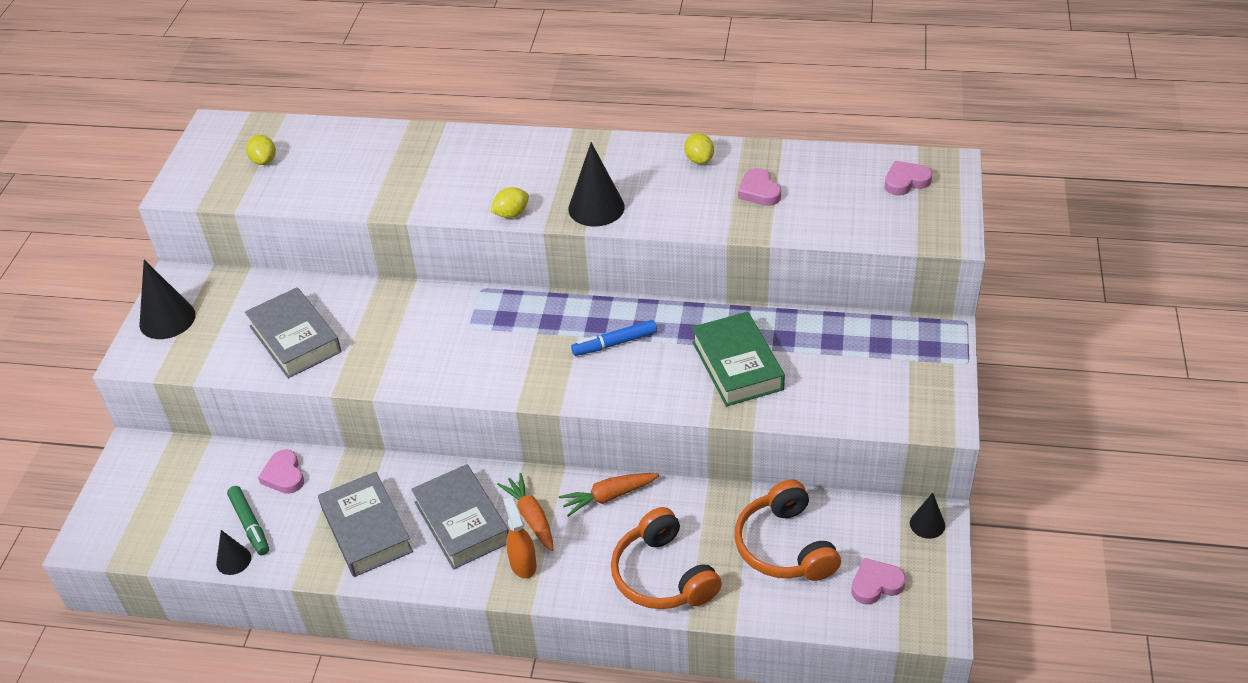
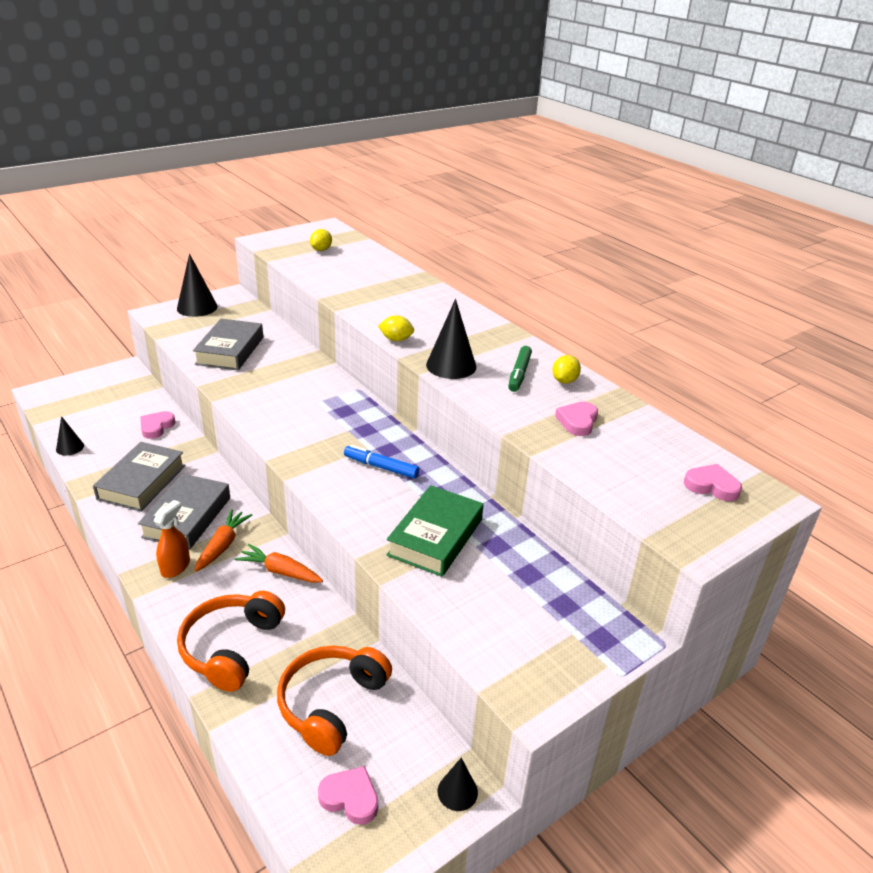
camera: 40 degrees right, 10 degrees down
(250, 524) = (104, 437): green marker -> green marker (519, 374)

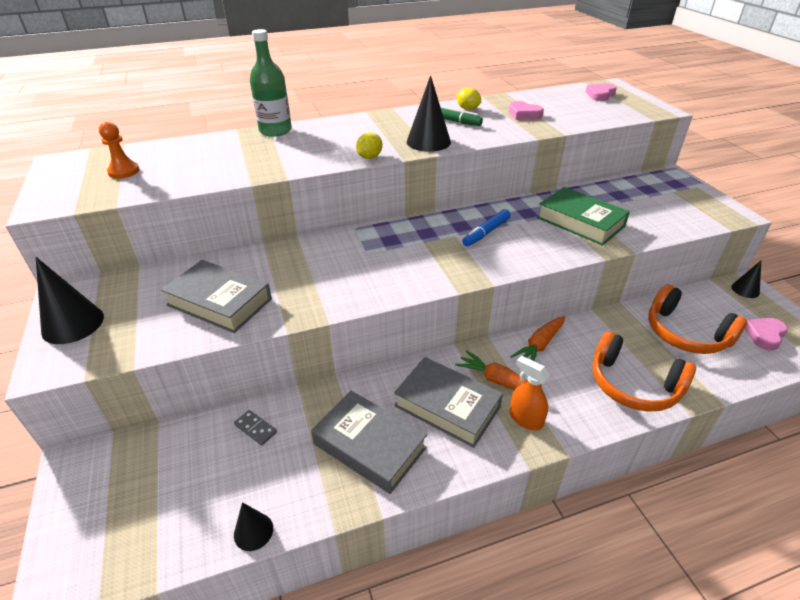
camera: 70 degrees left, 5 degrees up
(156, 427) = (255, 429): pink heart -> grey domino
(321, 250) = (124, 171): yellow lemon -> orange pawn
(430, 287) = (275, 131): none -> green bottle

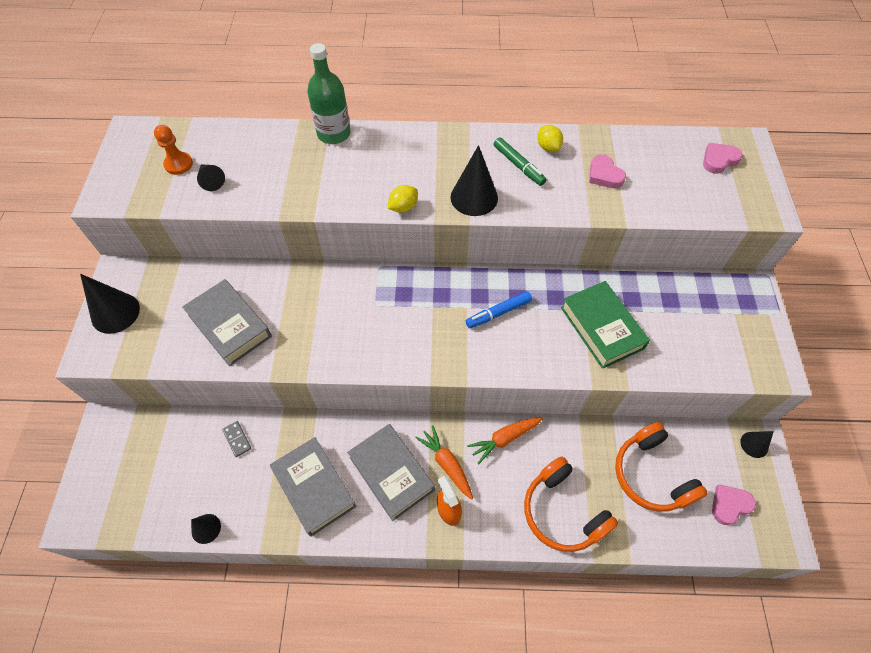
camera: 20 degrees right, 20 degrees up
(165, 175) = (211, 180): none -> black cone

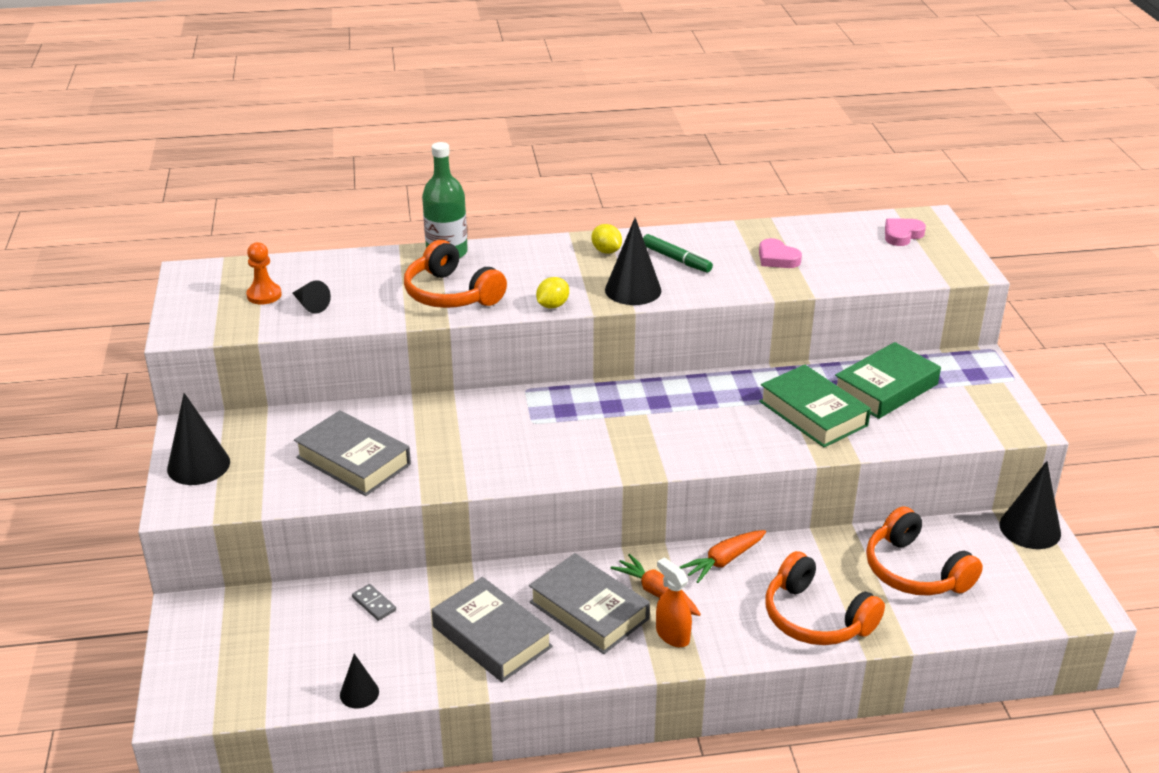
camera: 10 degrees left, 25 degrees down
(325, 182) = (451, 294): none -> orange headphones
(498, 313) = (686, 414): blue marker -> none
(548, 147) = (705, 241): yellow lemon -> yellow lemon (606, 251)
(668, 307) = (885, 388): none -> green book
(729, 505) = (1015, 586): pink heart -> none
(754, 444) = (1030, 529): black cone -> black cone, size x1.75

